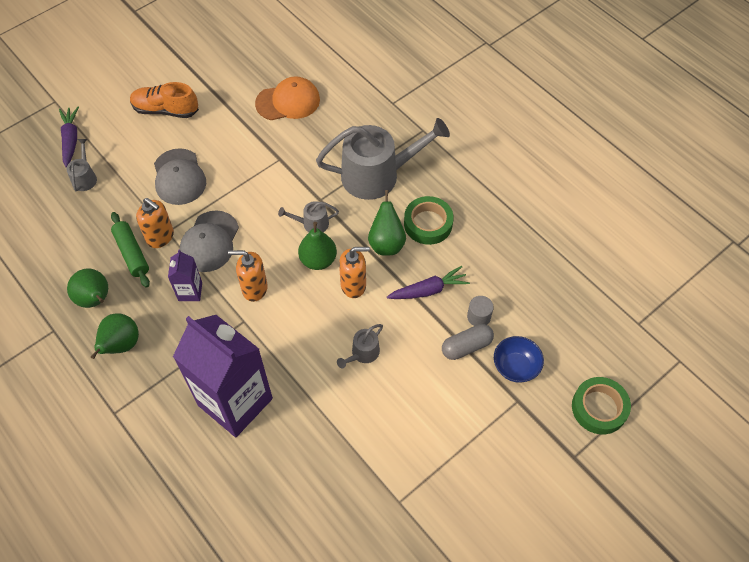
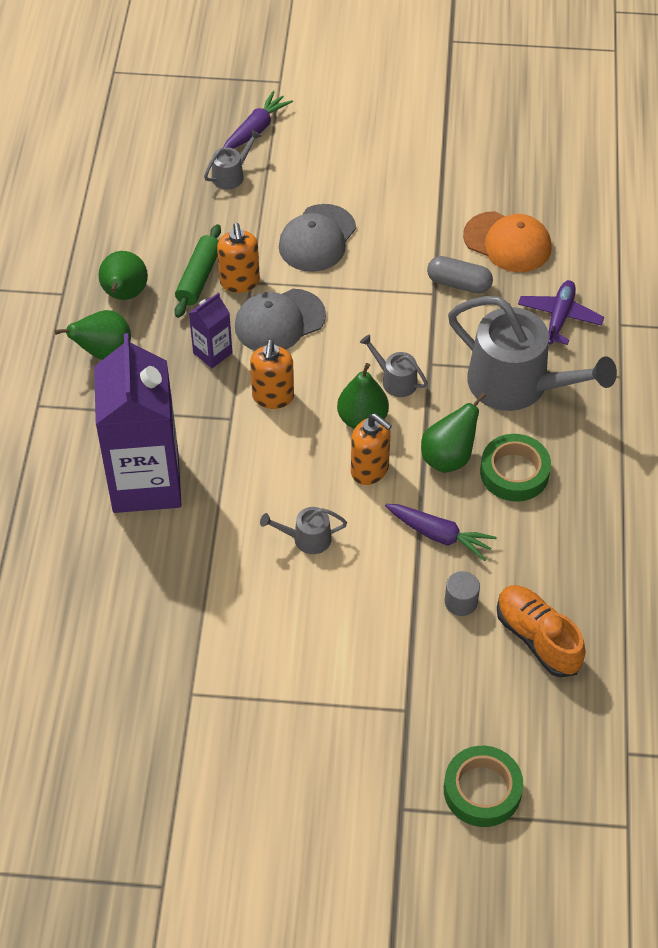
camera: 45 degrees right, 5 degrees down
(165, 110) = (374, 163): orange shoe -> orange shoe (537, 638)
(254, 288) = (273, 397): orange soap dispenser -> orange soap dispenser turned 135 degrees counterclockwise
(359, 122) = (559, 317): none -> purple plane
(466, 346) = (415, 618): grey capsule -> grey capsule (459, 284)
(515, 366) = (442, 678): blue bowl -> none

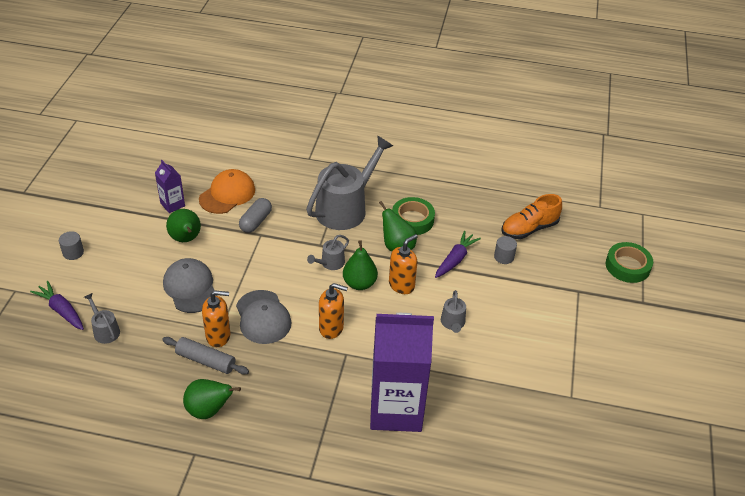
camera: 85 degrees left, 10 degrees down
(104, 352) = (265, 428): green pear -> green pear (186, 239)
(199, 277) = (206, 360): green rolling pin -> grey rolling pin
(212, 353) = (283, 359): purple carton -> purple carton (172, 204)
(317, 238) = (190, 287): grey cap -> grey cap turned 150 degrees counterclockwise
(354, 114) = (73, 252): none -> grey cylinder
(559, 317) = (297, 182): purple plane -> none

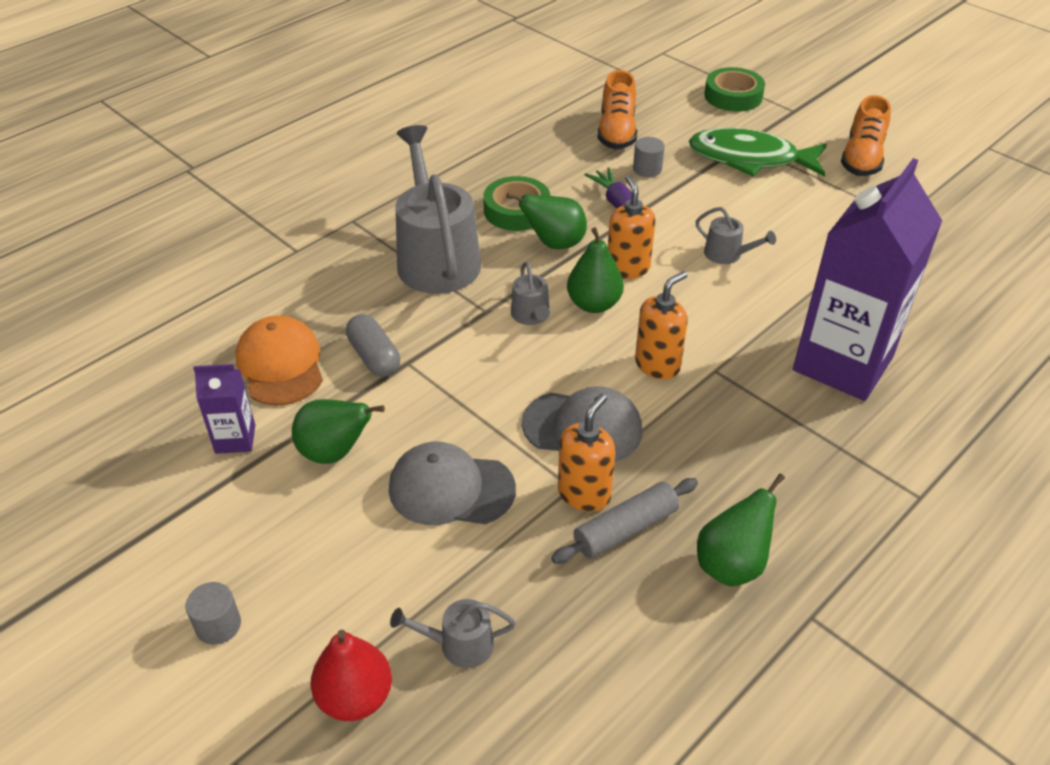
camera: 55 degrees left, 0 degrees up
(61, 310) = (355, 697): purple carrot -> red pear
(562, 299) = (750, 159): none -> green fish
(621, 355) = (862, 158): none -> orange shoe

